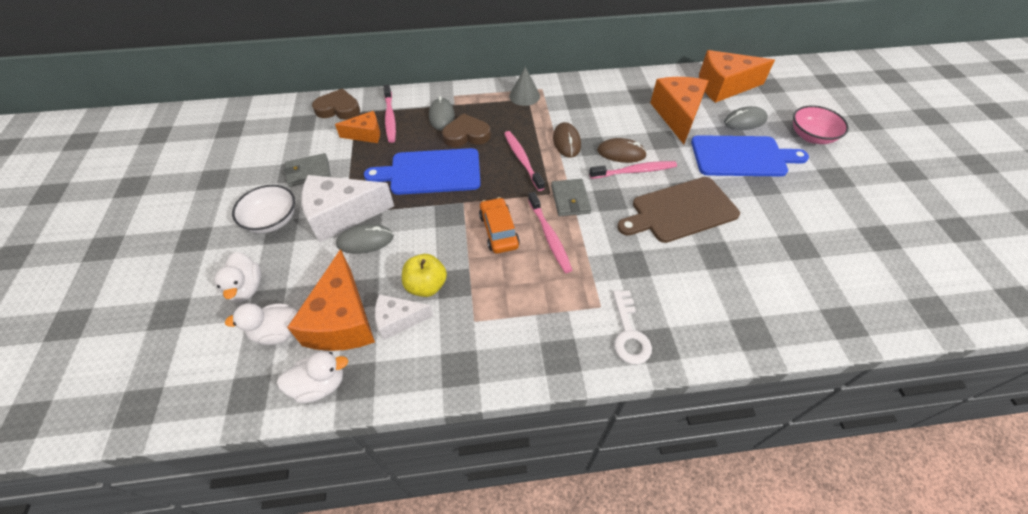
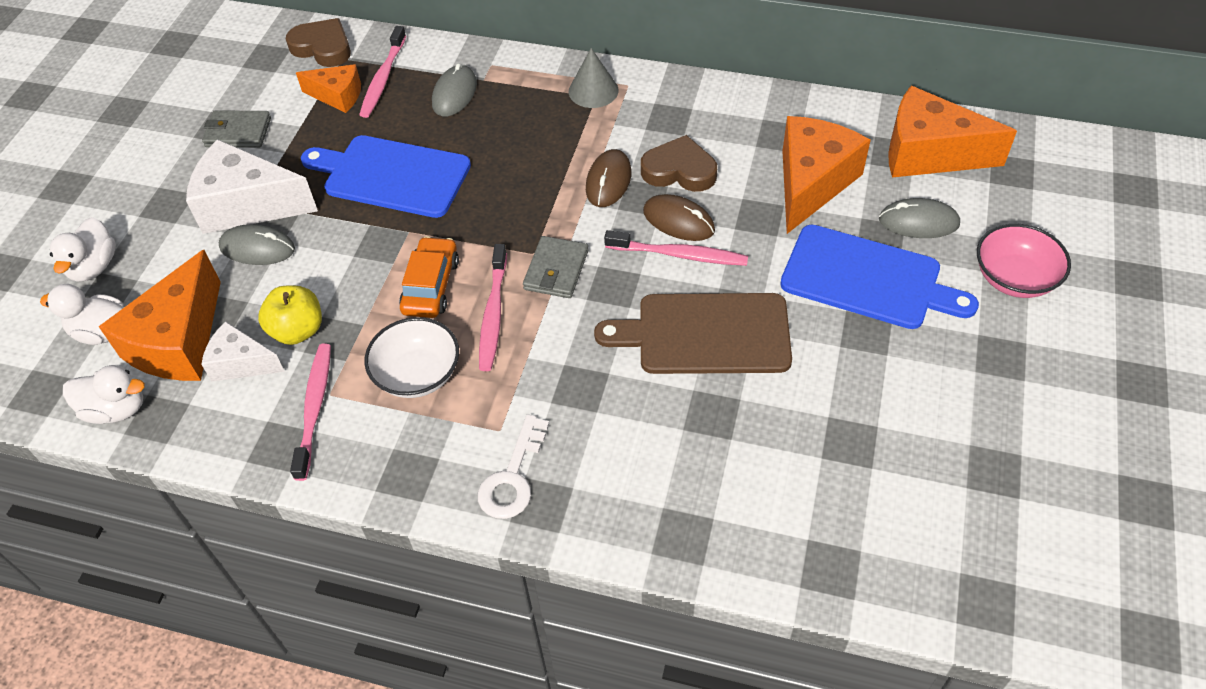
camera: 25 degrees right, 0 degrees up
(272, 220) = (163, 187): white bowl -> white bowl (417, 374)
(466, 135) = (472, 132): brown heart -> brown heart (679, 170)
(522, 160) = (527, 192): pink toothbrush -> pink toothbrush (314, 408)

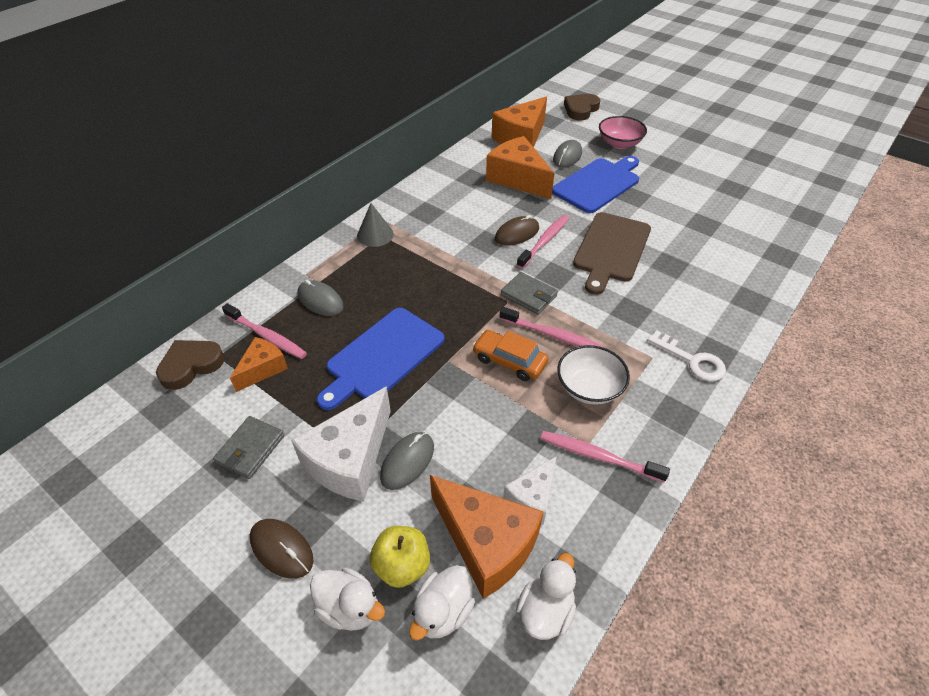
camera: 70 degrees left, 5 degrees down
(298, 330) = (515, 451): yellow apple -> yellow apple (402, 565)
(608, 181) = (464, 251): brown mouse -> brown mouse (282, 549)
(679, 170) = (475, 221): brown heart -> brown heart (580, 110)

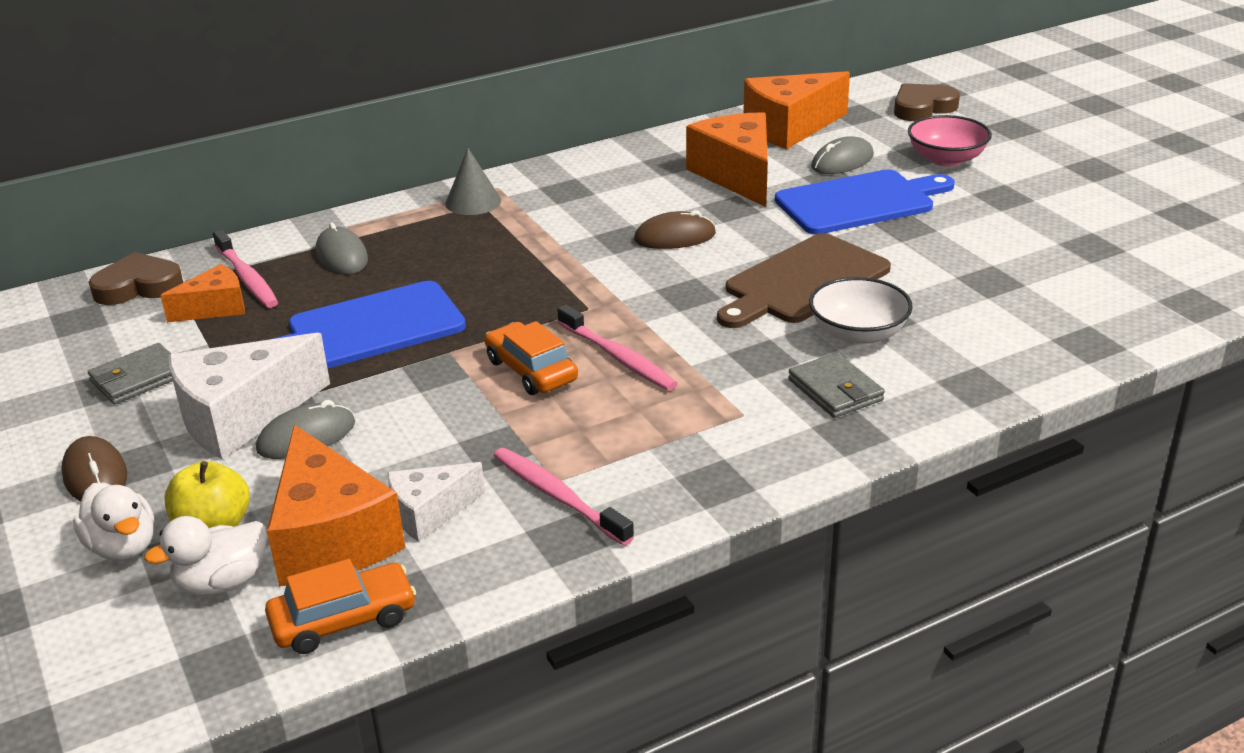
camera: 25 degrees right, 15 degrees down
(529, 295) = (626, 308): grey wallet -> grey wallet (835, 390)
(544, 241) = (708, 253): pink toothbrush -> none
(545, 610) = (343, 620): white duck -> orange car
(589, 388) = (616, 424): white bowl -> white bowl (858, 334)
(692, 360) = (802, 431): white key -> none

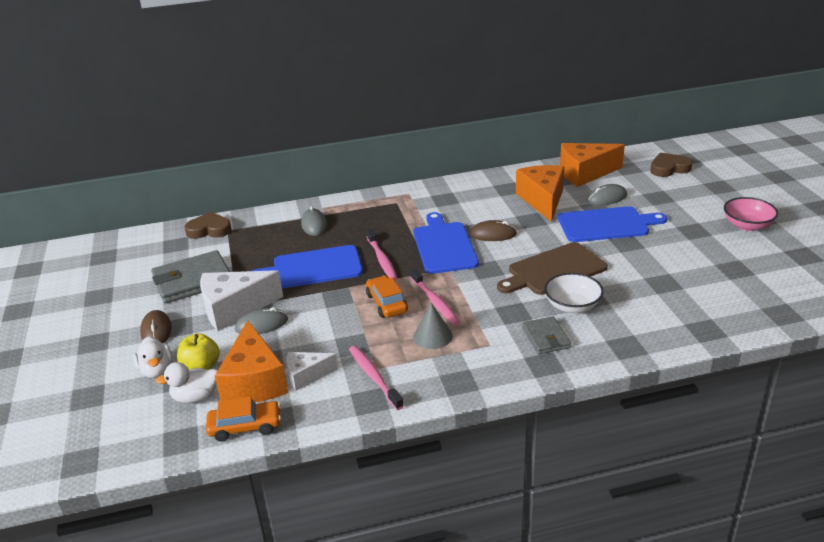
camera: 15 degrees right, 0 degrees up
(138, 378) = (193, 281): grey wallet -> grey wallet, size x1.75
(215, 308) = (242, 246): orange cheese -> none
(247, 278) = (263, 231): pink toothbrush -> pink toothbrush (382, 259)
(473, 202) = (392, 200): grey cone -> grey cone (432, 336)
(596, 265) = (444, 246): none -> blue cutting board
(946, 159) = (669, 203): pink bowl -> pink bowl (747, 225)

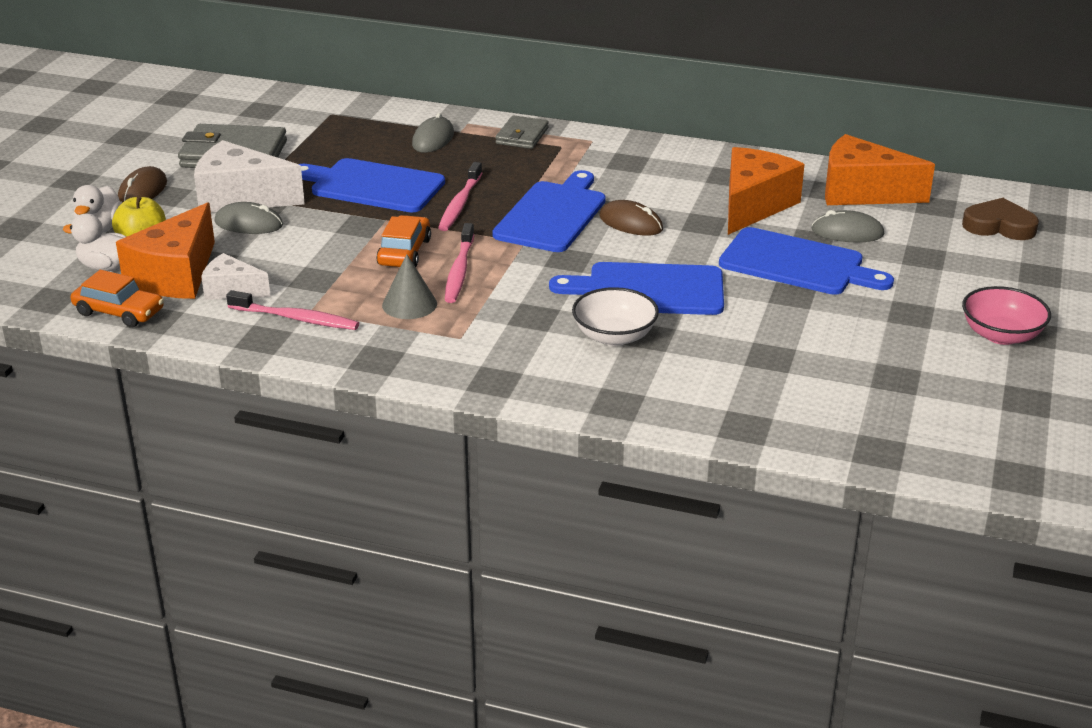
camera: 30 degrees right, 0 degrees up
(209, 230) = (313, 106): brown heart -> none
(374, 377) = (296, 318): pink toothbrush -> pink toothbrush turned 105 degrees clockwise
(546, 338) = (534, 356): grey wallet -> grey wallet (522, 136)
(554, 270) = (649, 290): brown cutting board -> blue cutting board

